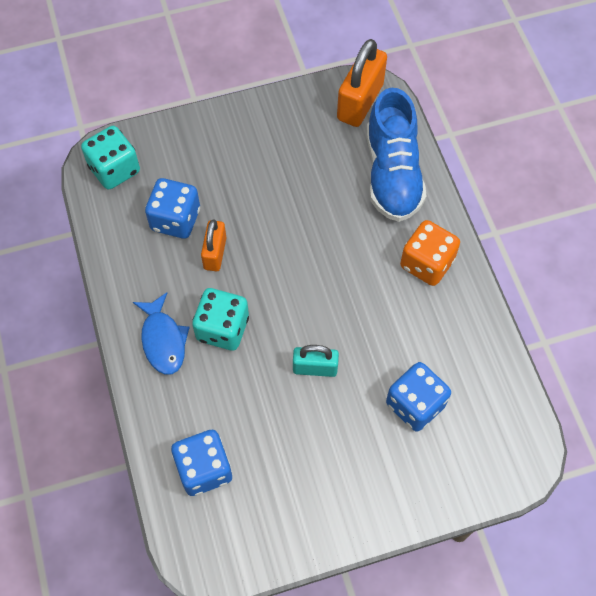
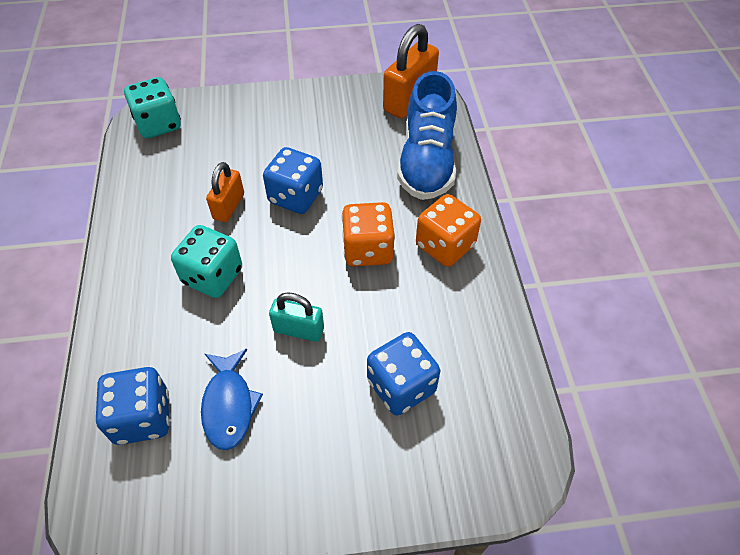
camera: 10 degrees right, 10 degrees down
(163, 340) = (147, 278): blue fish -> blue fish (229, 405)
(175, 219) = (200, 172): blue dice -> blue dice (295, 196)
(357, 279) = (368, 250): none -> orange dice

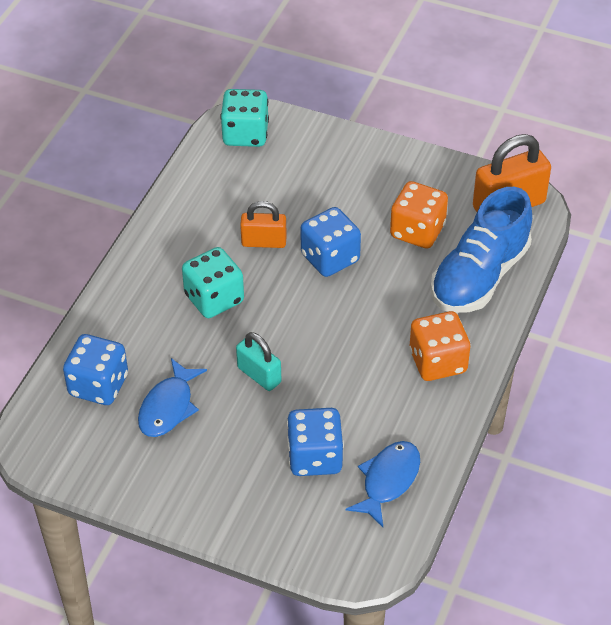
camera: 30 degrees right, 5 degrees down
(229, 206) = (264, 242): orange padlock -> orange padlock turned 45 degrees clockwise
(368, 250) = (363, 334): orange dice -> orange dice (417, 231)
(481, 375) = (388, 481): none -> blue fish

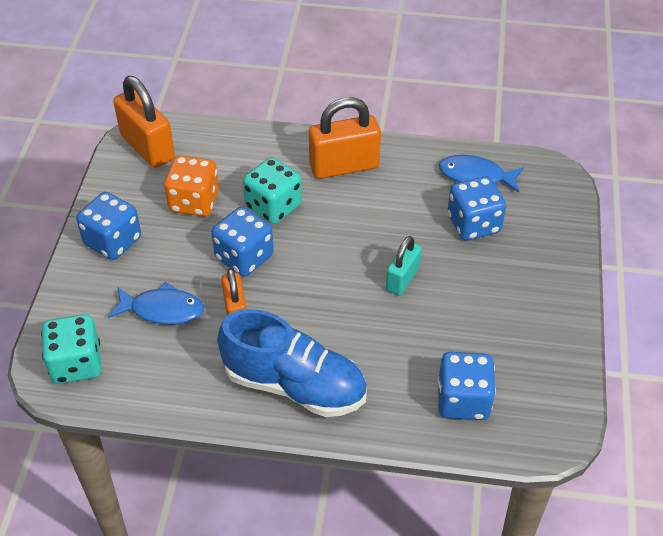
camera: 105 degrees left, 0 degrees up
(168, 407) = (465, 337): blue fish -> blue fish (162, 310)
(214, 298) = (322, 334): turquoise dice -> turquoise dice (273, 206)
(381, 168) = (113, 241): none -> blue dice
(437, 362) = (344, 166): orange dice -> orange padlock
(479, 276) = (239, 154): blue shoe -> blue shoe (295, 385)

